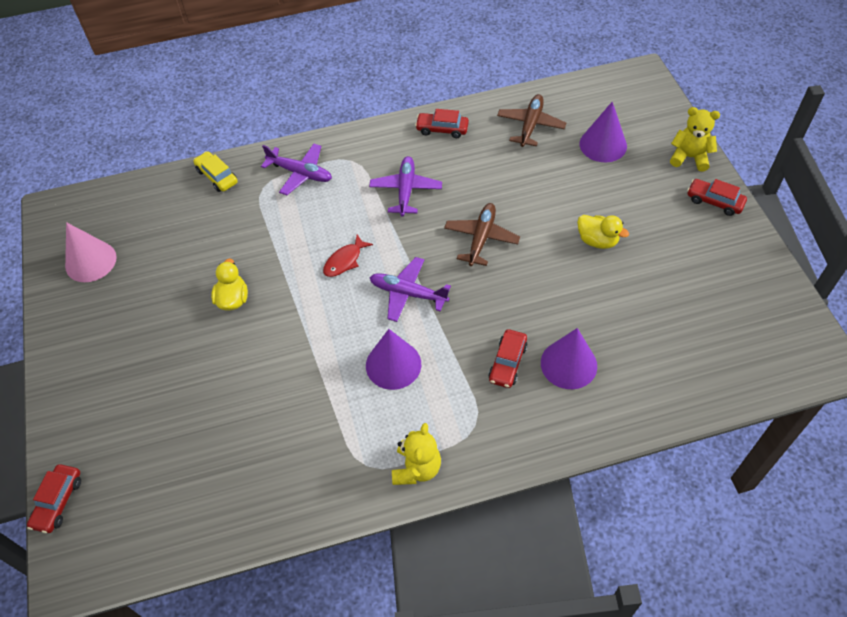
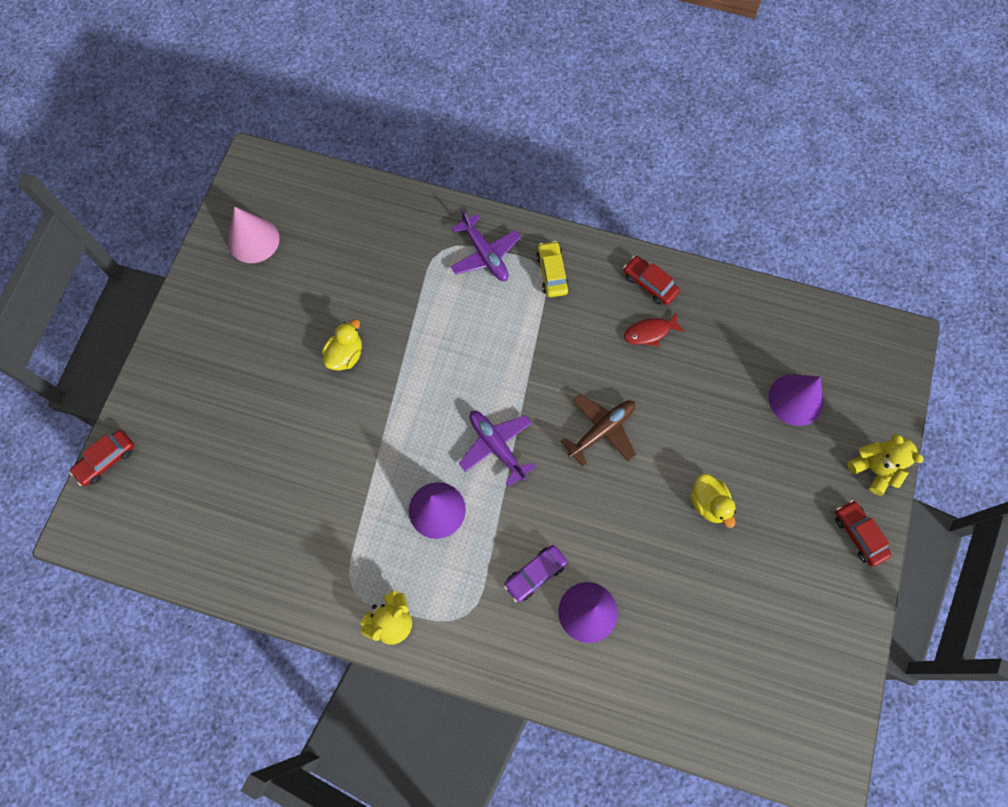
camera: 30 degrees right, 15 degrees up
(217, 176) = (410, 212): yellow car -> yellow car (552, 273)
(344, 261) = (464, 376): red fish -> red fish (649, 332)
(406, 190) = (568, 333): purple plane -> none
(507, 363) = (535, 574): red car -> purple car
(530, 125) = (740, 332): brown plane -> none

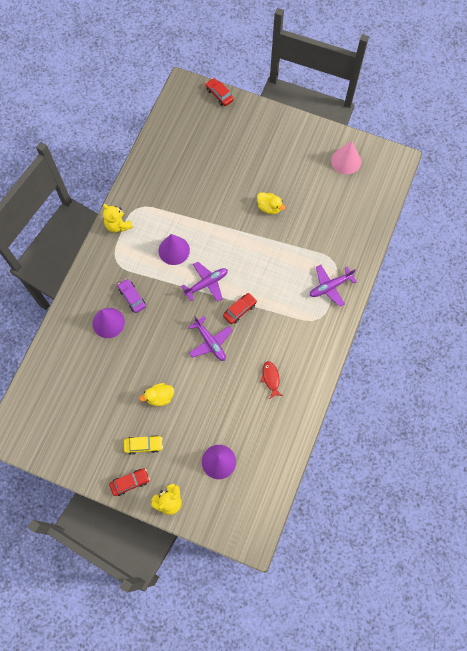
camera: 95 degrees right, 0 degrees up
(552, 273) = (315, 325): yellow car -> yellow car (143, 445)
(602, 430) = (210, 342): brown plane -> purple plane
(649, 284) = (304, 383): red car -> red car (240, 310)

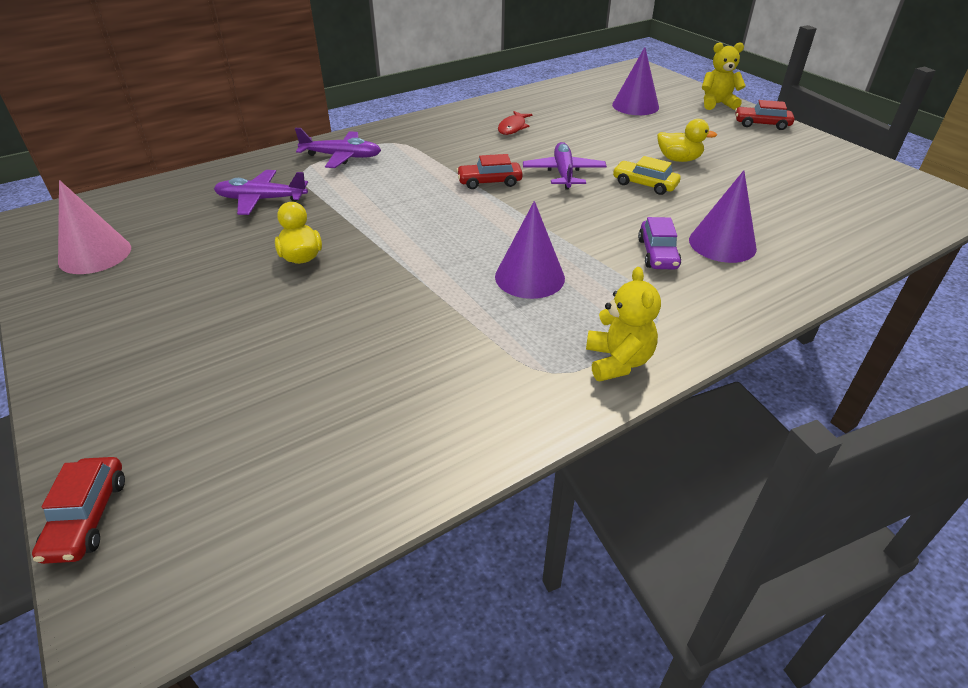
camera: 145 degrees left, 30 degrees down
(143, 445) = (727, 138): yellow car -> yellow car (644, 184)
(207, 283) = (511, 221): purple plane -> purple plane (261, 199)

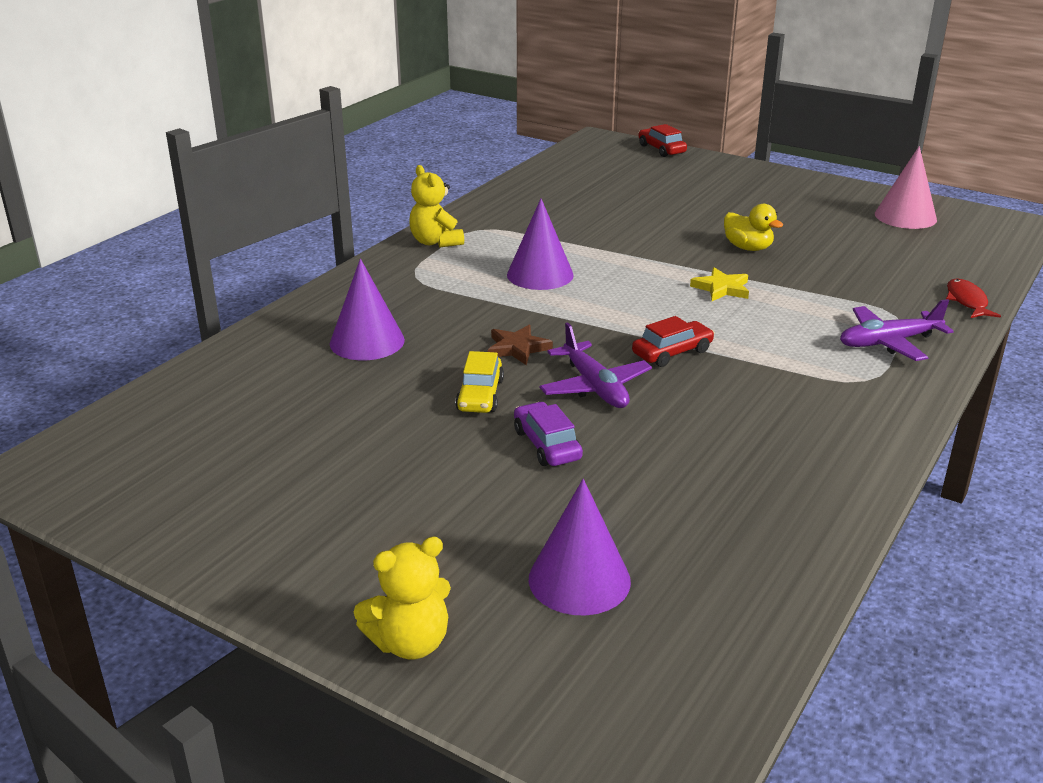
camera: 155 degrees right, 10 degrees down
(261, 199) = (873, 279): purple plane -> none
(387, 221) = (721, 288): none -> yellow star
(513, 127) = (742, 453): red fish -> red fish (967, 301)
(599, 210) = (517, 348): none -> brown star
(644, 184) = (480, 395): yellow car -> yellow car turned 90 degrees clockwise
(657, 254) = (432, 317): purple car -> purple car (547, 445)
(678, 159) = (447, 452): yellow duck -> none
(761, 124) = (310, 590): red car -> none

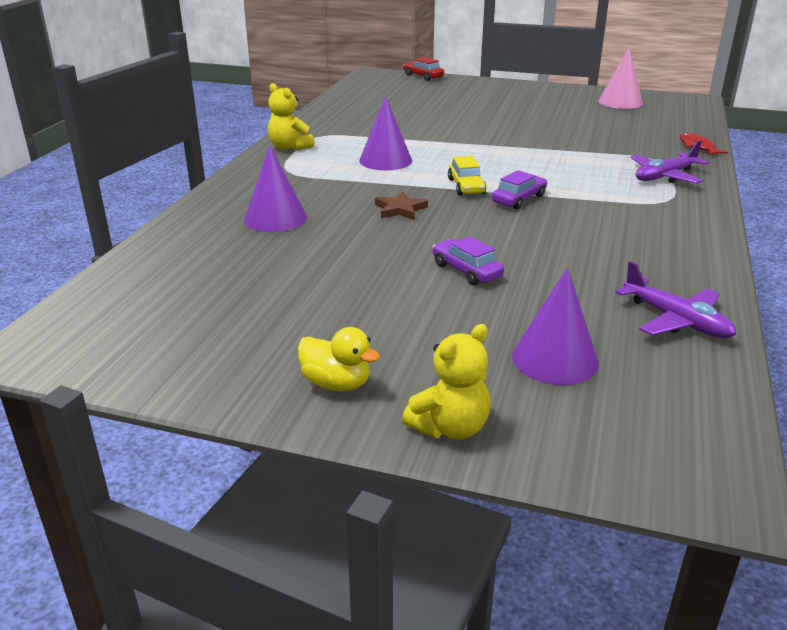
camera: 15 degrees left, 0 degrees up
(480, 395) = (391, 244): yellow car -> yellow car (466, 186)
(595, 387) = (477, 228): purple plane -> purple plane (676, 320)
(672, 352) = (519, 199): red car -> purple car
(721, 288) = (526, 156): yellow star -> none
(748, 248) = (527, 129): yellow duck -> yellow duck (336, 384)

